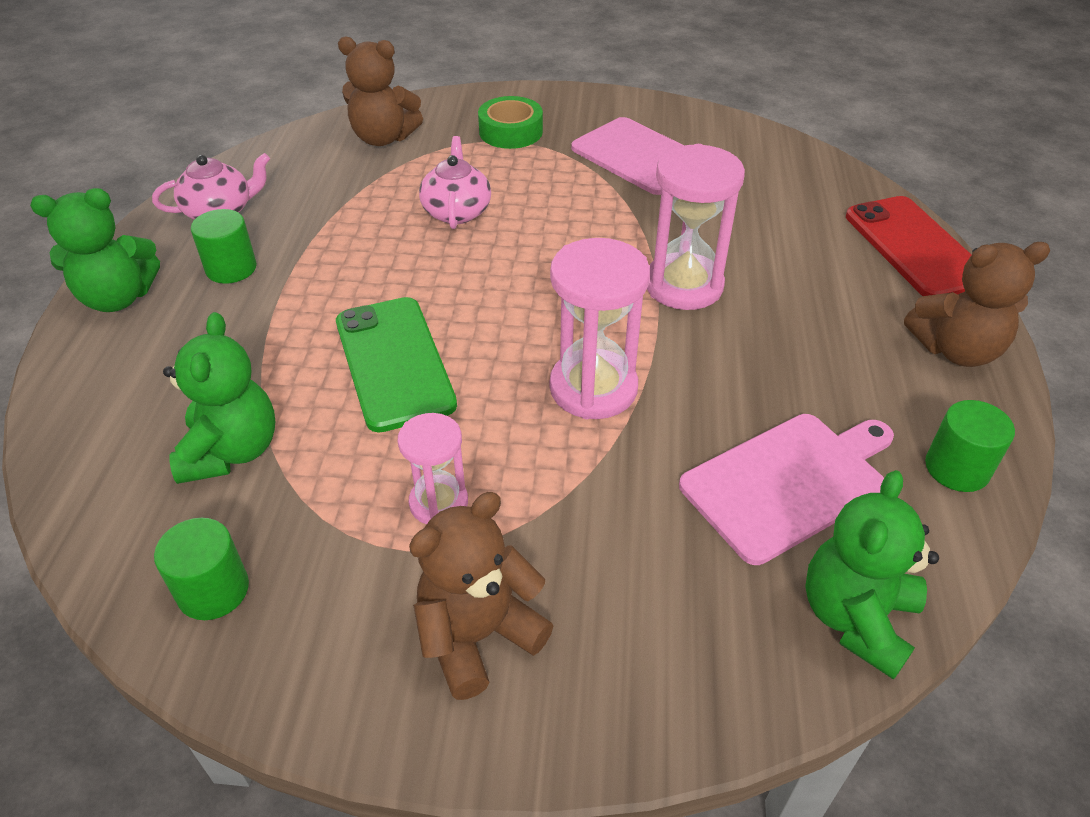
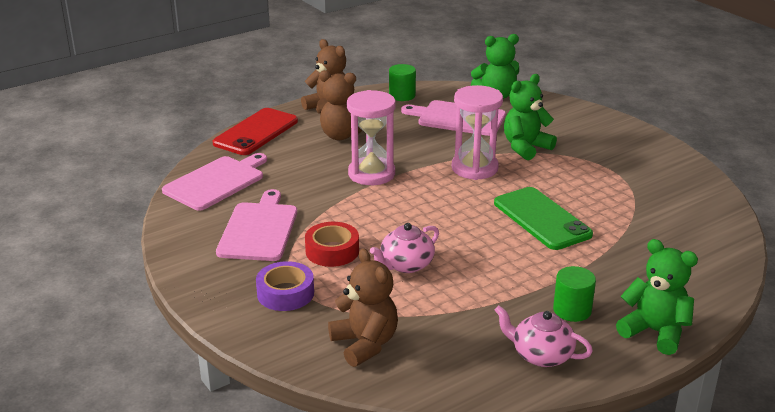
camera: 130 degrees left, 15 degrees down
(213, 590) = (692, 194): green cylinder -> none
(232, 451) = (650, 228): green teddy bear -> green teddy bear (525, 147)
(394, 363) = (541, 219): green phone -> green phone turned 60 degrees counterclockwise
(438, 503) = (583, 173): pink hourglass -> none
(478, 636) = (611, 143): brown teddy bear -> brown teddy bear (341, 135)
(510, 131) = (285, 293): green tape -> purple tape
(544, 182) = (332, 251): none -> red tape
(787, 171) = (216, 182): none -> pink cutting board

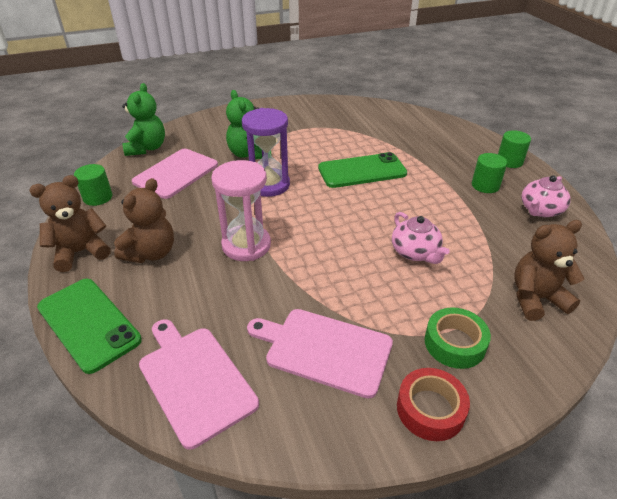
camera: 75 degrees left, 10 degrees up
(256, 132) = (88, 324): red phone -> green phone
(285, 293) = (454, 343): purple tape -> green tape
(332, 251) = (382, 296): red tape -> red tape (430, 409)
(474, 168) = (268, 185): pink hourglass -> purple hourglass
(655, 332) = (509, 161): green teddy bear -> green cylinder

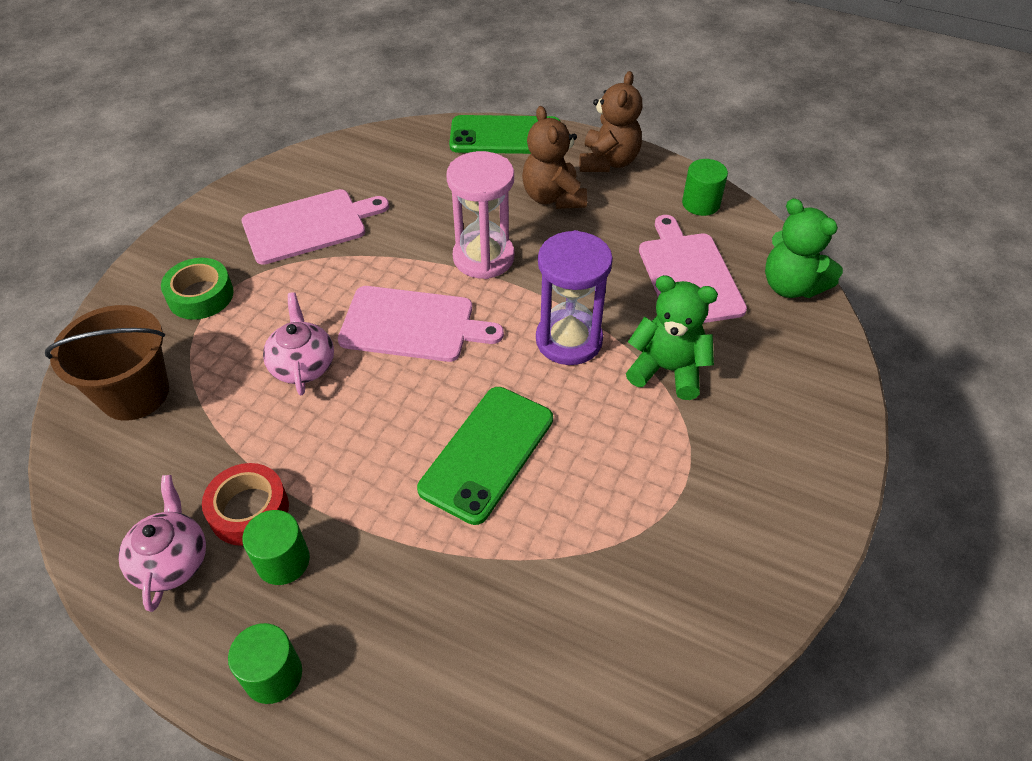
camera: 135 degrees right, 10 degrees up
(194, 379) = (382, 157): pink cutting board -> pink cutting board (413, 325)
(415, 252) = (303, 365): pink teapot -> pink teapot turned 60 degrees clockwise
(430, 409) = (193, 239): red tape -> red tape (249, 510)
(536, 299) = (134, 393): brown teddy bear -> brown bucket

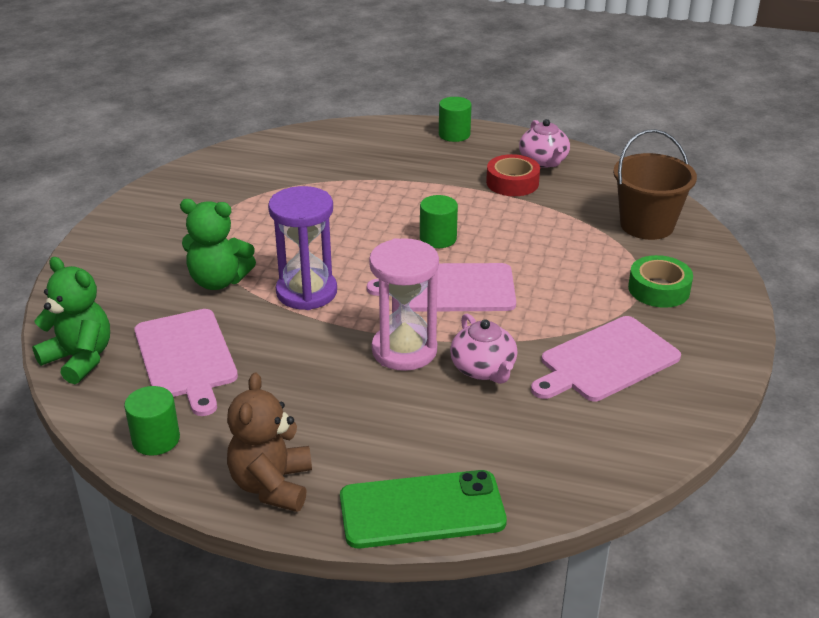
camera: 170 degrees right, 15 degrees down
(283, 561) = (475, 167): green cylinder -> green cylinder (438, 238)
(303, 365) = (529, 253): pink teapot -> pink teapot (483, 369)
(487, 453) = (361, 221): green phone -> none
(553, 197) = (340, 425): brown teddy bear -> none

